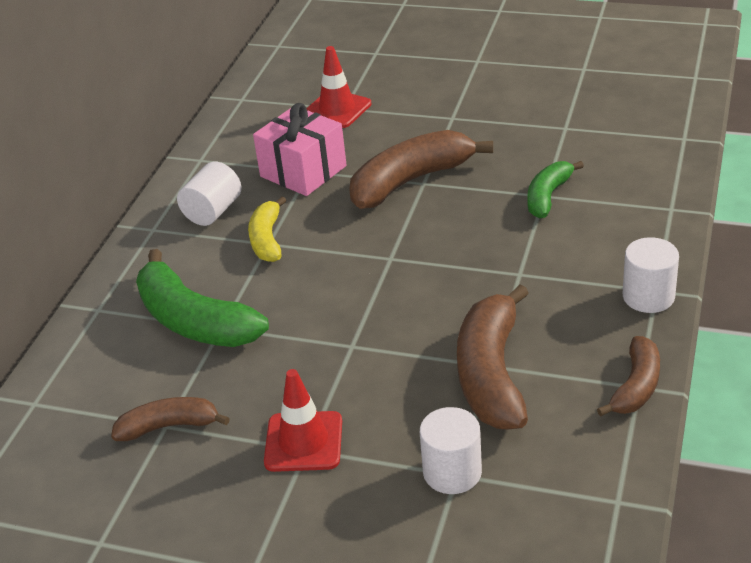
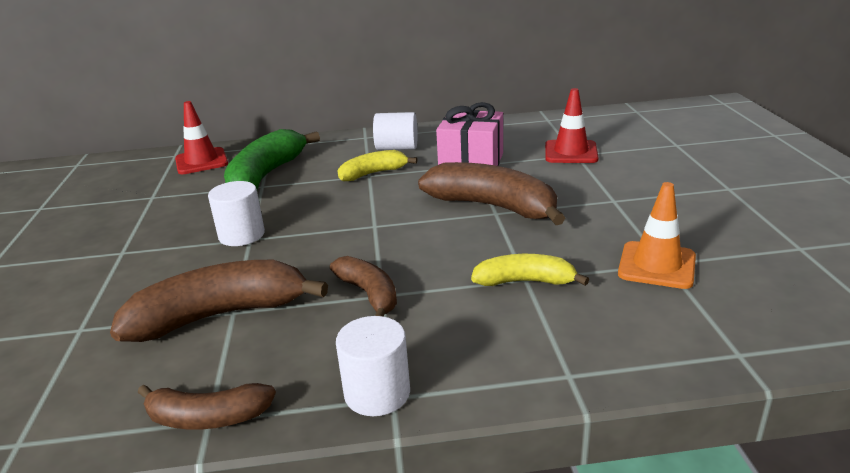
camera: 65 degrees right, 10 degrees down
(169, 426) = (151, 198): brown banana -> brown banana (369, 294)
(303, 442) = (130, 249): red traffic cone -> red traffic cone (201, 161)
(452, 472) = (82, 326): white cylinder -> white cylinder (241, 235)
(548, 196) = (525, 281): green banana -> yellow banana
(566, 132) = (656, 265): none -> orange traffic cone

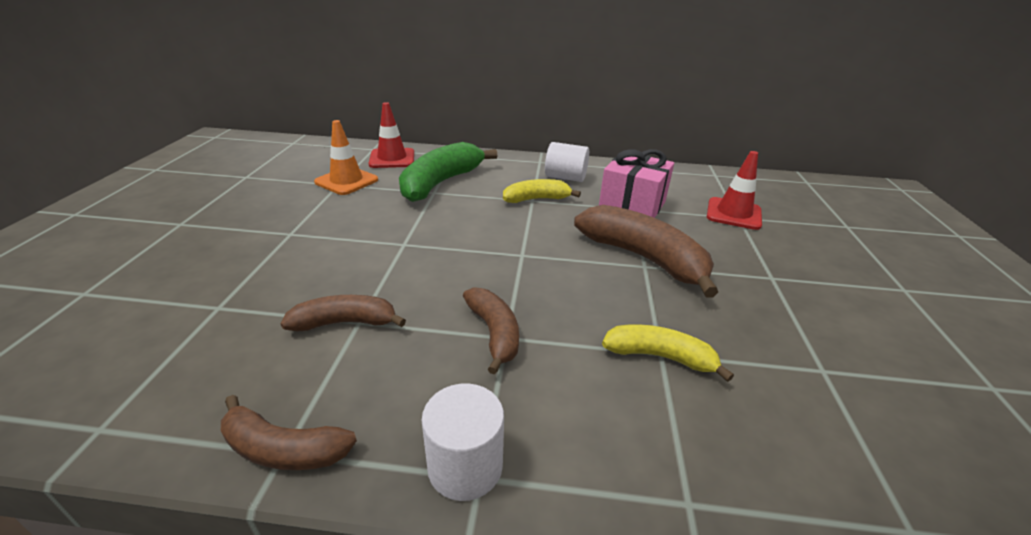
camera: 10 degrees right, 5 degrees up
(220, 315) = (345, 322): brown banana -> brown banana, size x0.58
(241, 235) = (398, 238): white cylinder -> none
(656, 265) = (813, 371): orange traffic cone -> orange traffic cone (346, 181)

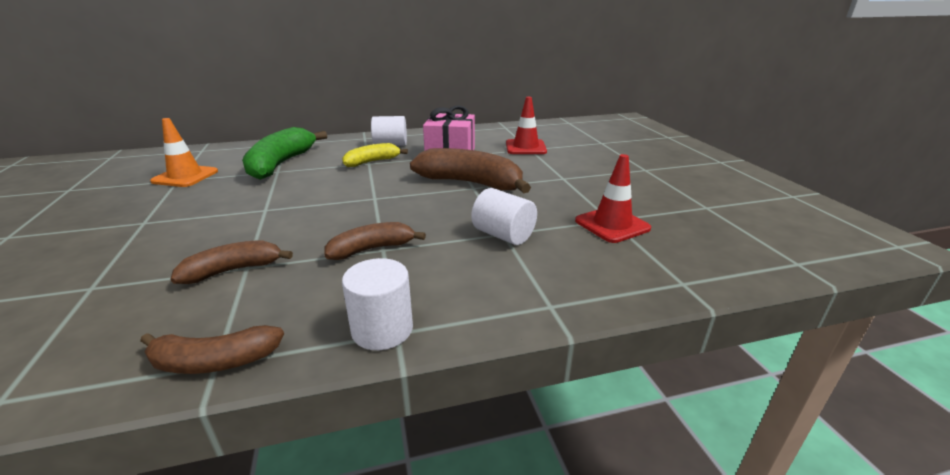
camera: 20 degrees left, 5 degrees down
(392, 158) = (225, 154): red traffic cone -> red traffic cone (612, 225)
(494, 333) = (372, 249): brown banana -> brown banana turned 75 degrees counterclockwise
(660, 356) = (503, 235): yellow banana -> white cylinder

